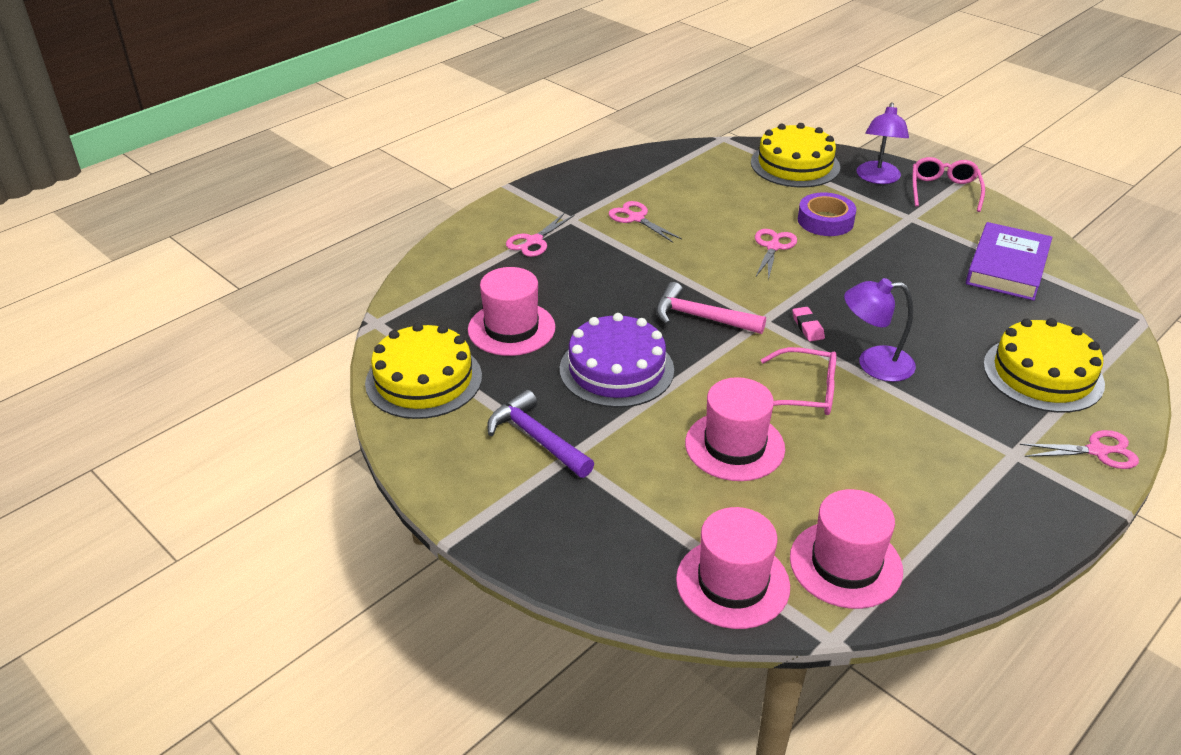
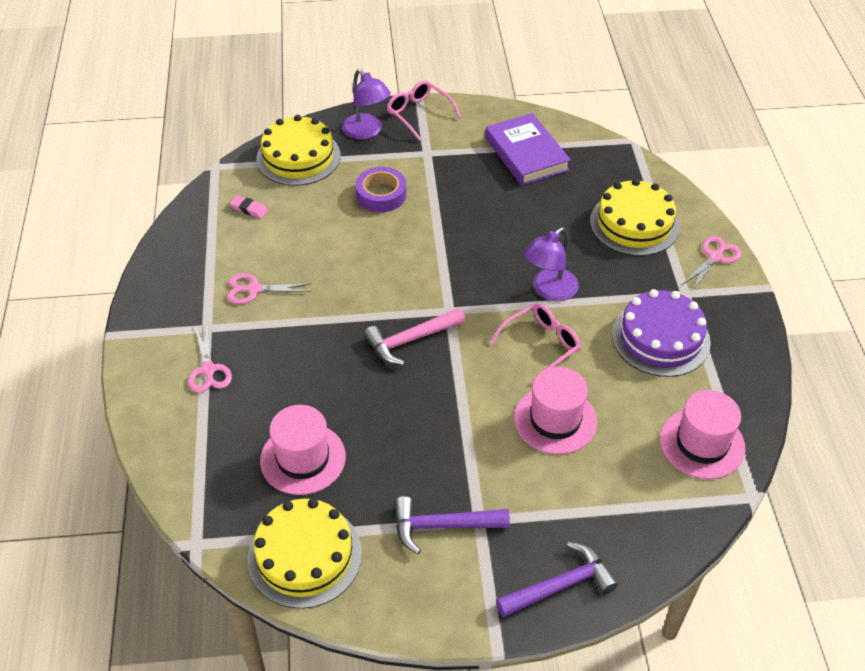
camera: 50 degrees left, 10 degrees up
(558, 546) = (560, 586): none -> purple hammer
(616, 369) = (416, 427): purple cake -> purple cake (660, 338)
(732, 583) = (670, 512): pink hat -> none
(773, 247) = (378, 243): pink scissors -> none
(808, 327) = (480, 293): pink eraser -> pink eraser (249, 209)

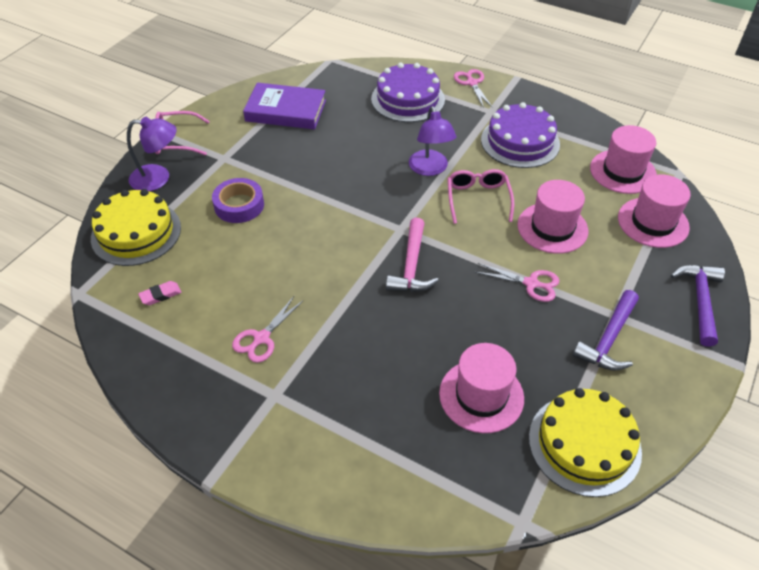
camera: 55 degrees left, 0 degrees up
(208, 370) = (327, 417): pink scissors -> pink scissors (531, 283)
(634, 224) = (408, 99): yellow cake -> purple cake
(644, 501) = (653, 222): none -> pink hat

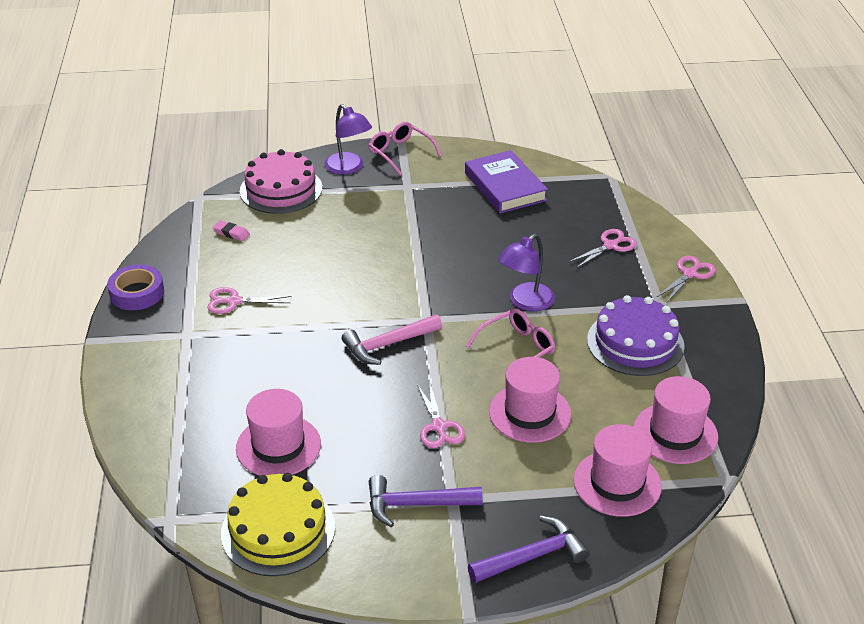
camera: 55 degrees right, 10 degrees down
(136, 233) = (281, 189): yellow cake -> pink cake
(239, 205) = (361, 221): purple tape -> purple tape (137, 293)
(408, 99) = (610, 245): purple cake -> pink scissors

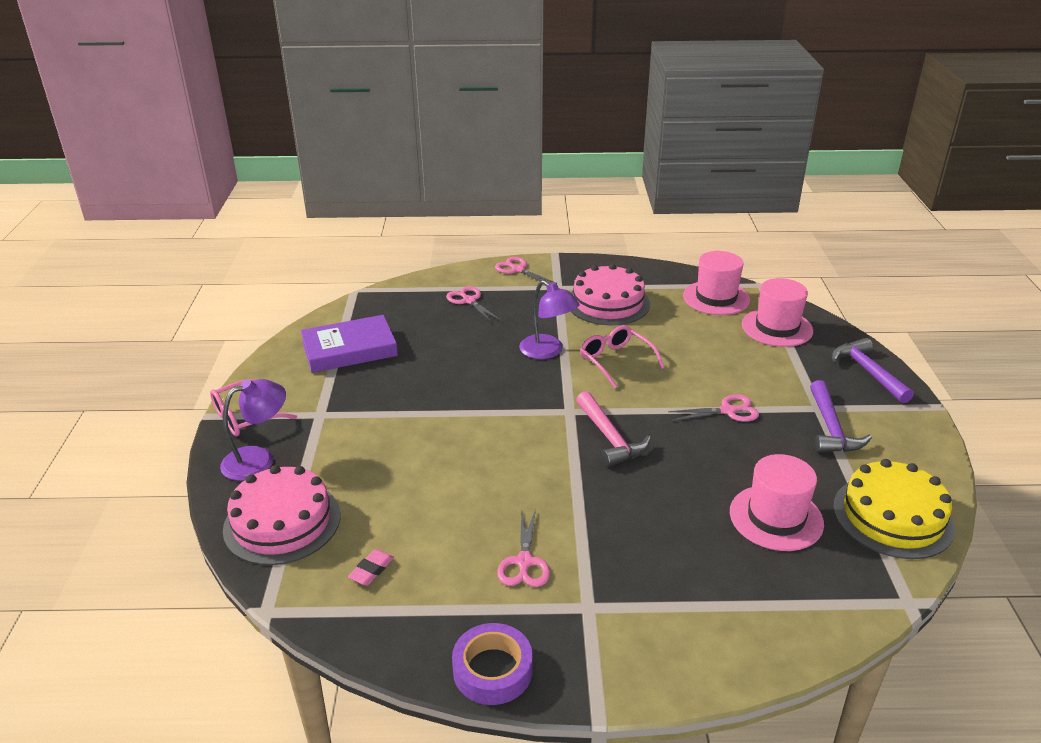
camera: 85 degrees left, 5 degrees down
(529, 413) = (702, 361): pink hat -> none
(635, 343) = (608, 303): purple cake -> pink cake

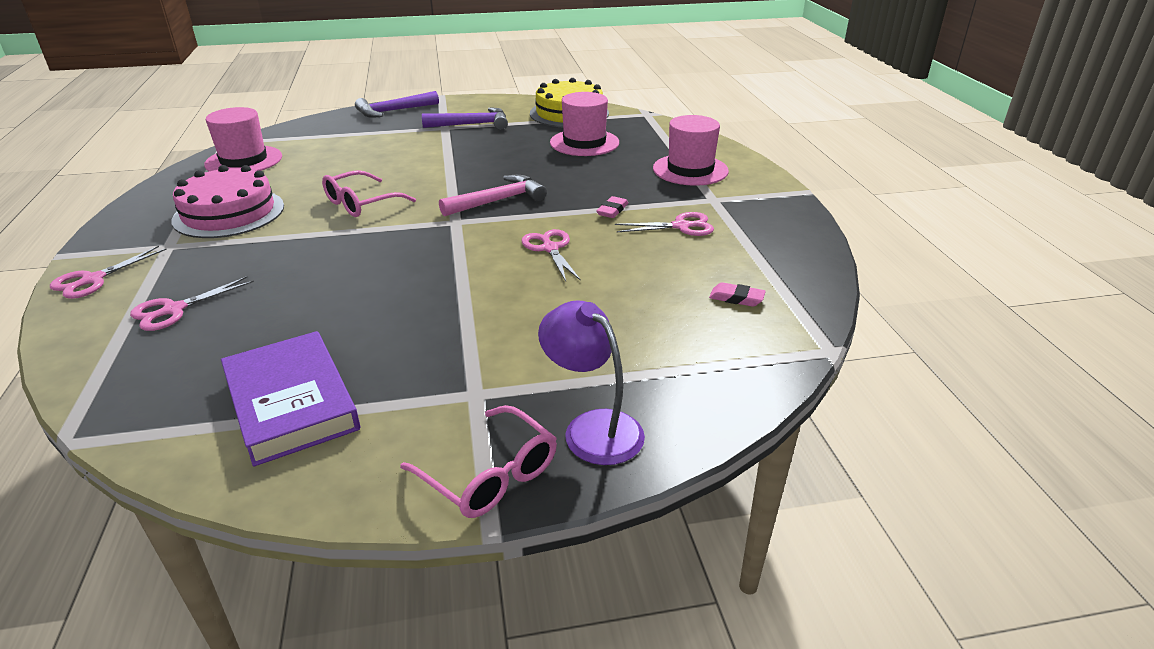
camera: 100 degrees left, 0 degrees up
(282, 522) = (701, 373): pink cake -> none
(492, 670) = (800, 229): purple tape -> none
(548, 351) = (334, 241): purple lamp -> none
(573, 514) = (612, 210): none -> pink eraser
(728, 411) = (450, 156): pink scissors -> pink scissors (550, 248)
(777, 327) = (314, 137): pink hat -> pink hat (690, 170)

